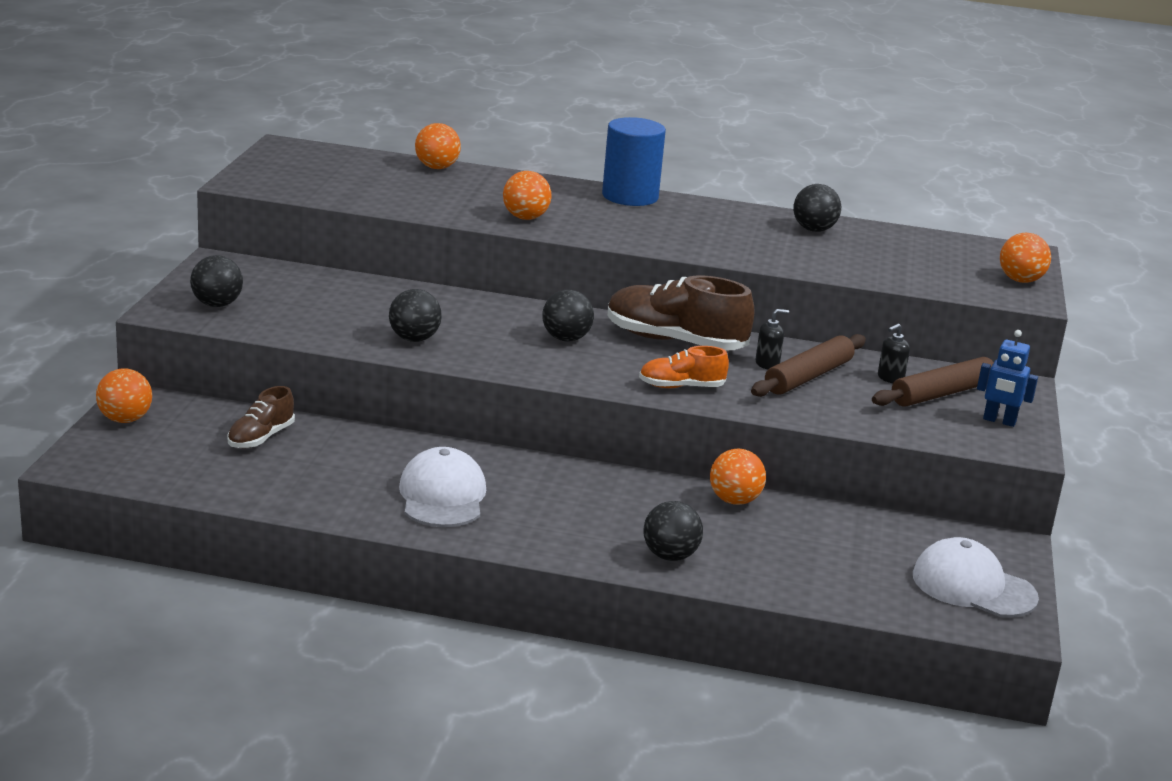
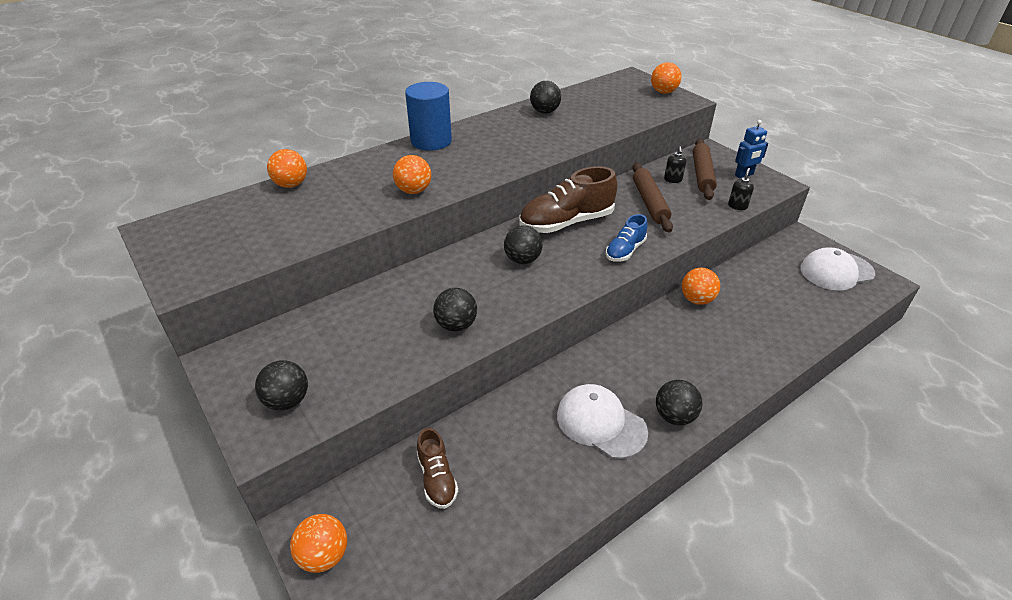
camera: 45 degrees left, 15 degrees up
(670, 556) = (744, 361): black ball -> black ball (674, 416)
(681, 387) = (625, 251): orange shoe -> blue shoe
(767, 364) = (623, 207): black soap dispenser -> black soap dispenser (737, 206)

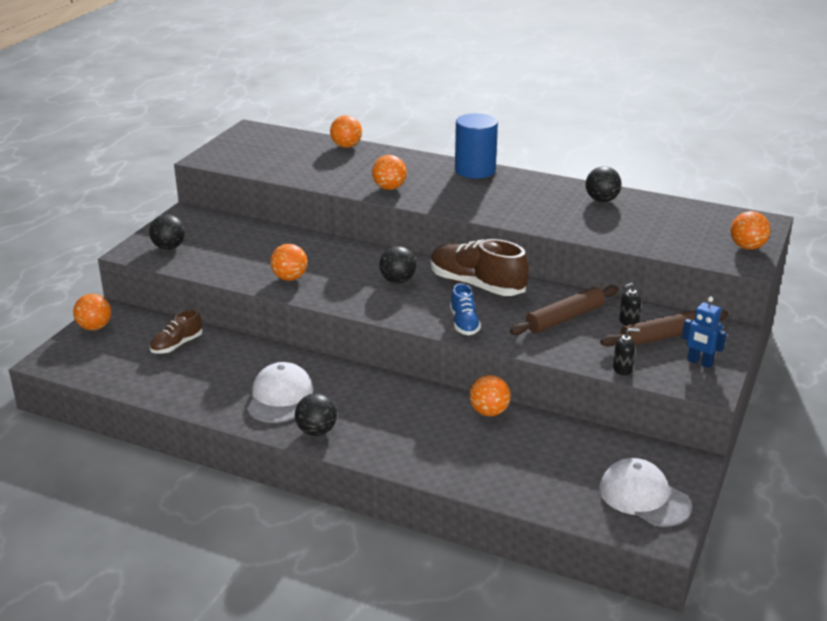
camera: 60 degrees right, 10 degrees down
(456, 325) = (290, 278): black ball -> orange ball
(625, 251) = (464, 323): blue shoe -> blue shoe turned 105 degrees counterclockwise

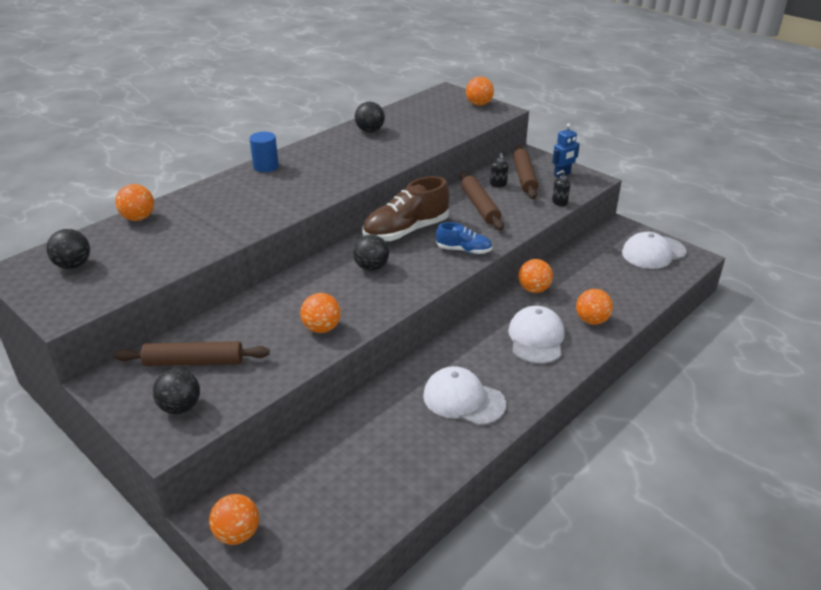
camera: 70 degrees left, 5 degrees up
(177, 345) = (325, 461): brown shoe -> none
(221, 238) = (194, 362): none -> brown rolling pin
(316, 431) = (527, 386): black ball -> black ball (73, 265)
(389, 188) = (261, 213): orange ball -> orange ball (591, 320)
(398, 426) = (536, 338): none -> white cap
(475, 170) = (266, 166): blue cylinder -> blue cylinder, size x0.63
(622, 369) = (559, 202): black soap dispenser -> black soap dispenser turned 135 degrees counterclockwise

